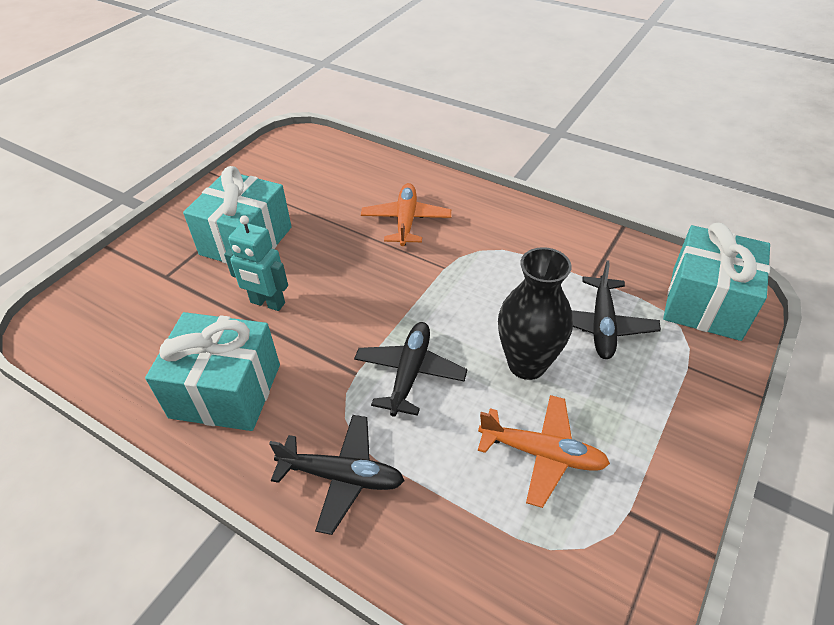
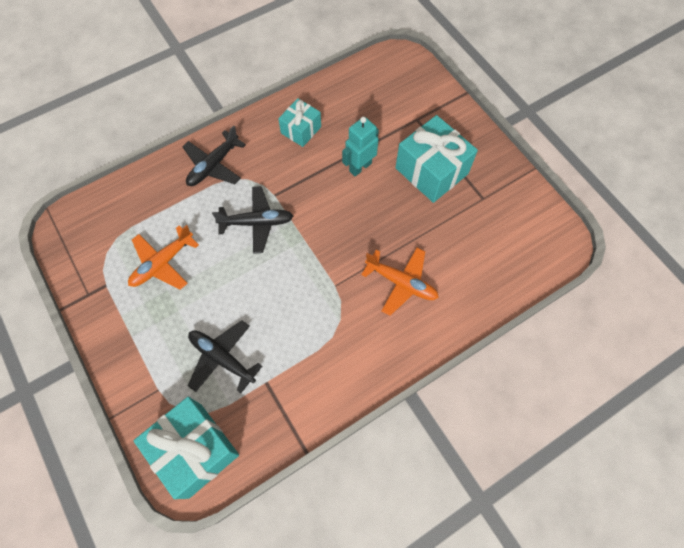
camera: 115 degrees right, 20 degrees up
(225, 391) = (301, 130): turquoise gift -> turquoise gift, size x0.58
(410, 373) = (257, 222): black plane -> black plane turned 45 degrees counterclockwise
(527, 364) = (222, 290): black vase -> none

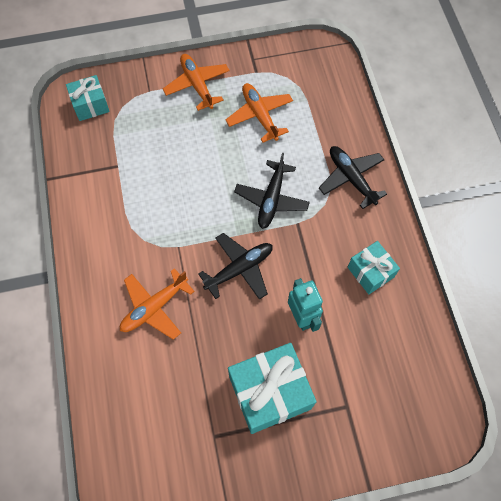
camera: 110 degrees right, 0 degrees up
(137, 339) = (197, 85): none -> orange plane
(195, 450) = (90, 105): turquoise gift -> turquoise gift, size x0.58
(222, 358) = (153, 139): black plane -> black plane (239, 269)

